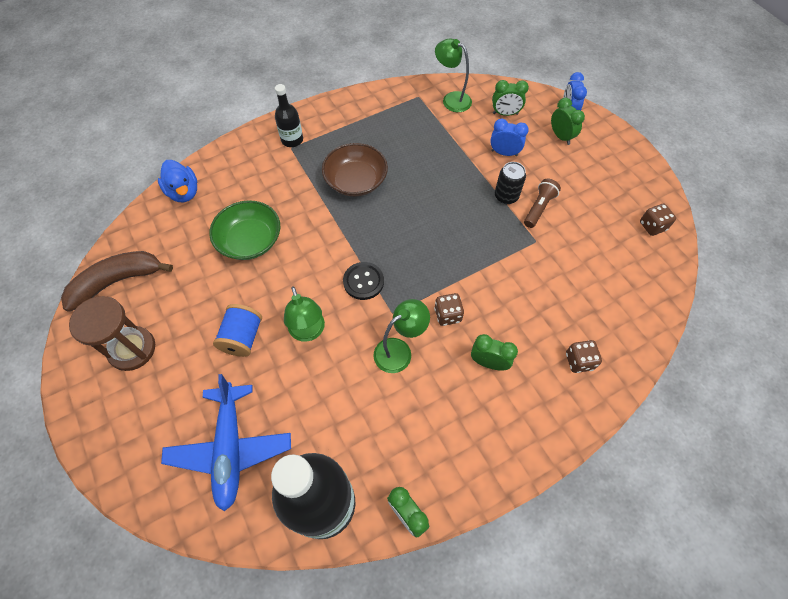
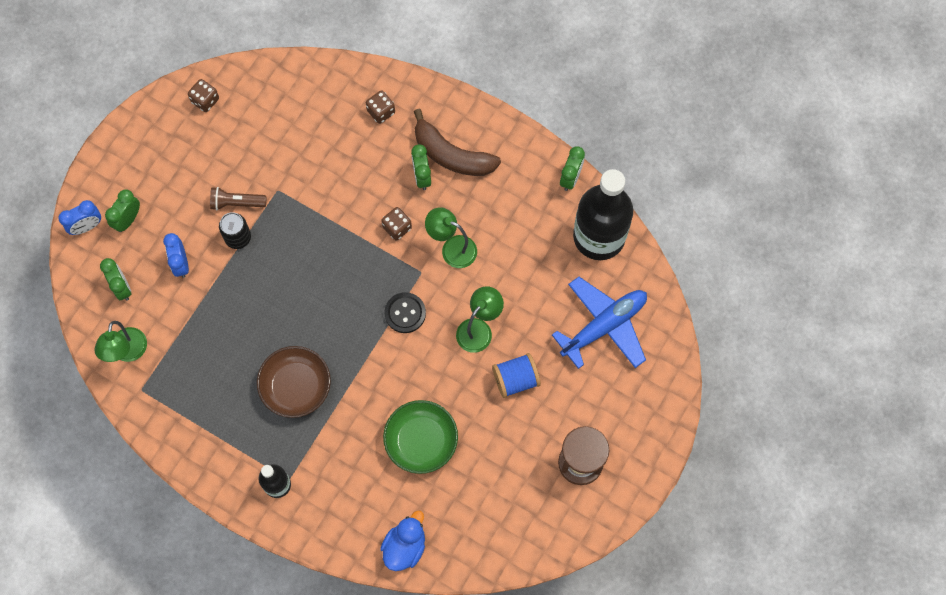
camera: 120 degrees left, 10 degrees up
(117, 282) = (532, 529): brown banana -> brown banana (452, 155)

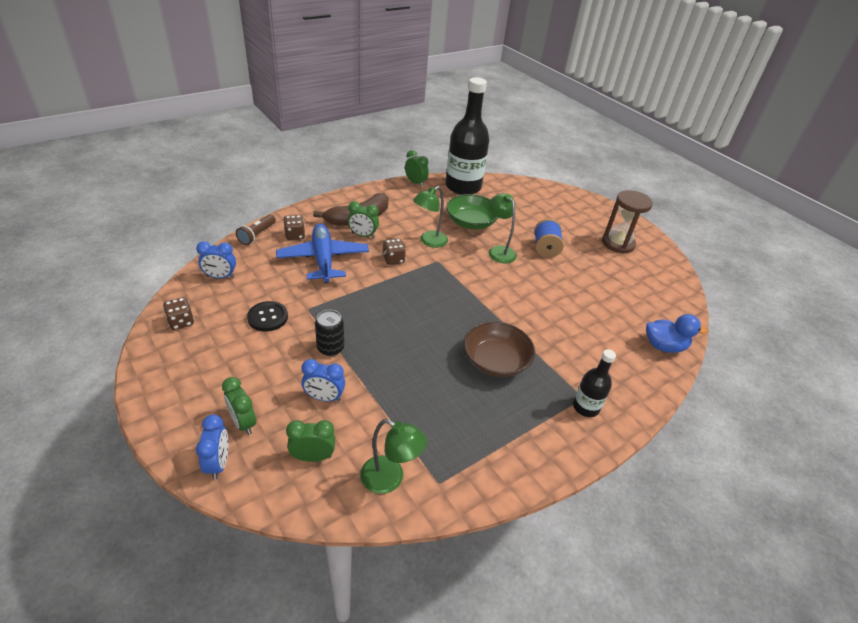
camera: 70 degrees left, 30 degrees down
(236, 203) = (297, 337): brown flashlight -> brown flashlight (257, 235)
(278, 89) = (220, 277): none -> blue clock
(405, 313) = (465, 279): black button -> black button (268, 317)
(405, 546) = (664, 346): blue duck -> blue duck turned 135 degrees clockwise
(421, 441) = (575, 307): green bowl -> green bowl (471, 222)
(604, 326) = (525, 204): blue plane -> blue plane (323, 259)

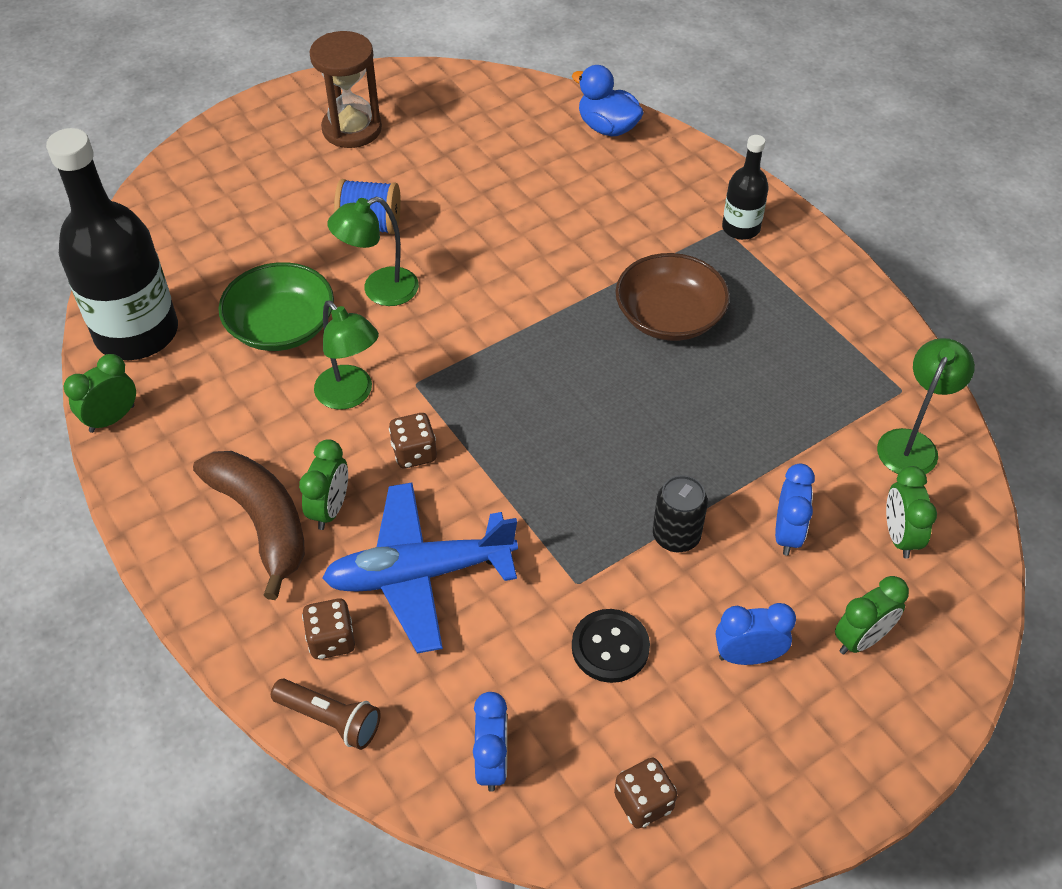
camera: 85 degrees left, 10 degrees up
(218, 463) = (942, 657): blue clock -> blue clock (747, 656)
(664, 346) = (607, 127): blue duck -> blue duck turned 60 degrees counterclockwise

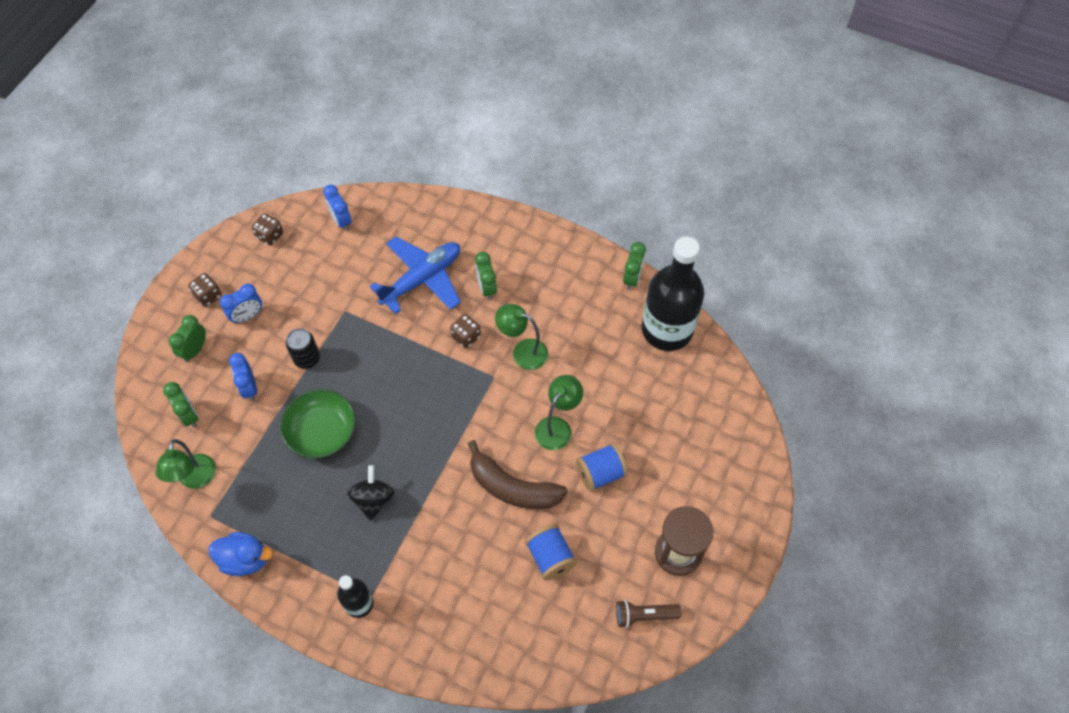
camera: 150 degrees right, 10 degrees up
(262, 522) = (514, 266): brown banana -> brown banana (512, 487)
(281, 326) = (593, 374): green bowl -> green bowl (322, 431)
(330, 719) = (419, 204): brown flashlight -> brown flashlight (644, 615)
(331, 640) = (442, 233): brown dice -> brown dice (208, 296)
(492, 179) = (550, 557): none -> blue spool
(607, 127) = (501, 658): blue duck -> blue duck (245, 559)
(610, 647) = (314, 289): black button -> none
(669, 316) = (373, 499): brown bowl -> black spinning top

